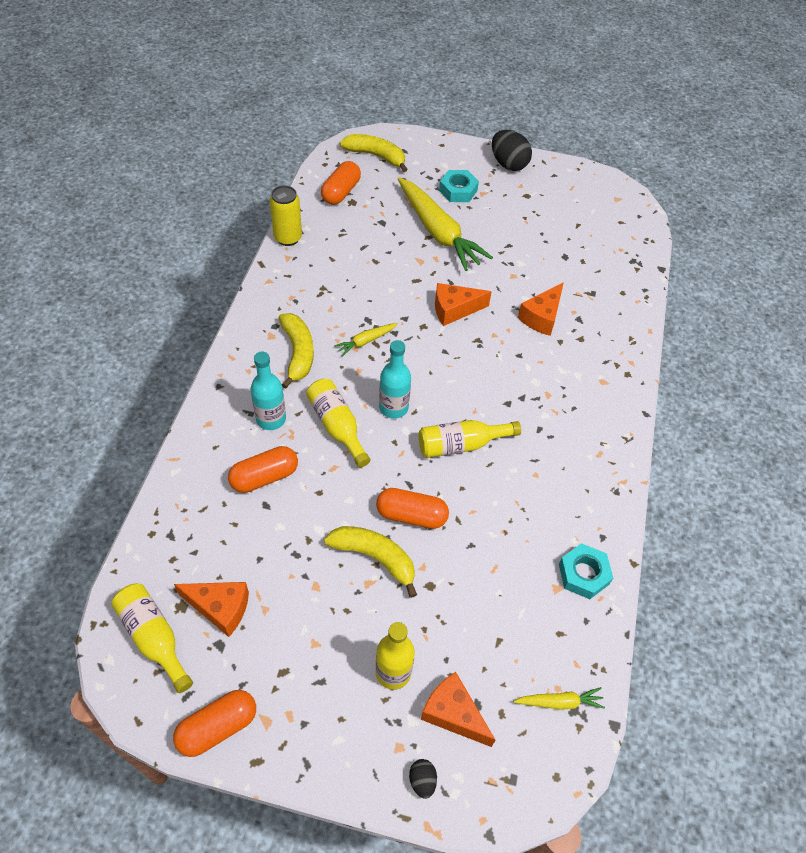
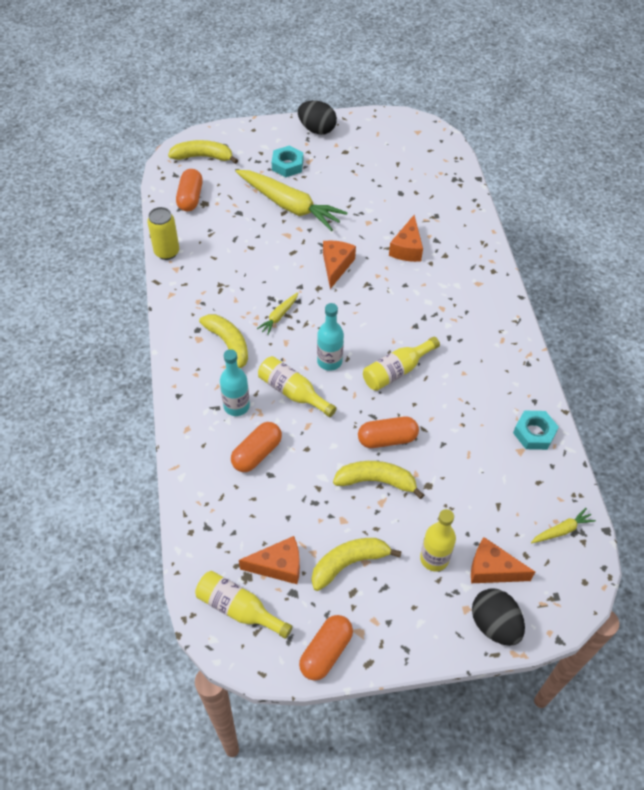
camera: 20 degrees left, 0 degrees up
(296, 637) = (349, 563): none -> yellow banana
(422, 781) = (494, 624): black egg -> black egg, size x2.06
(454, 310) = (336, 266): orange cheese -> orange cheese turned 135 degrees clockwise

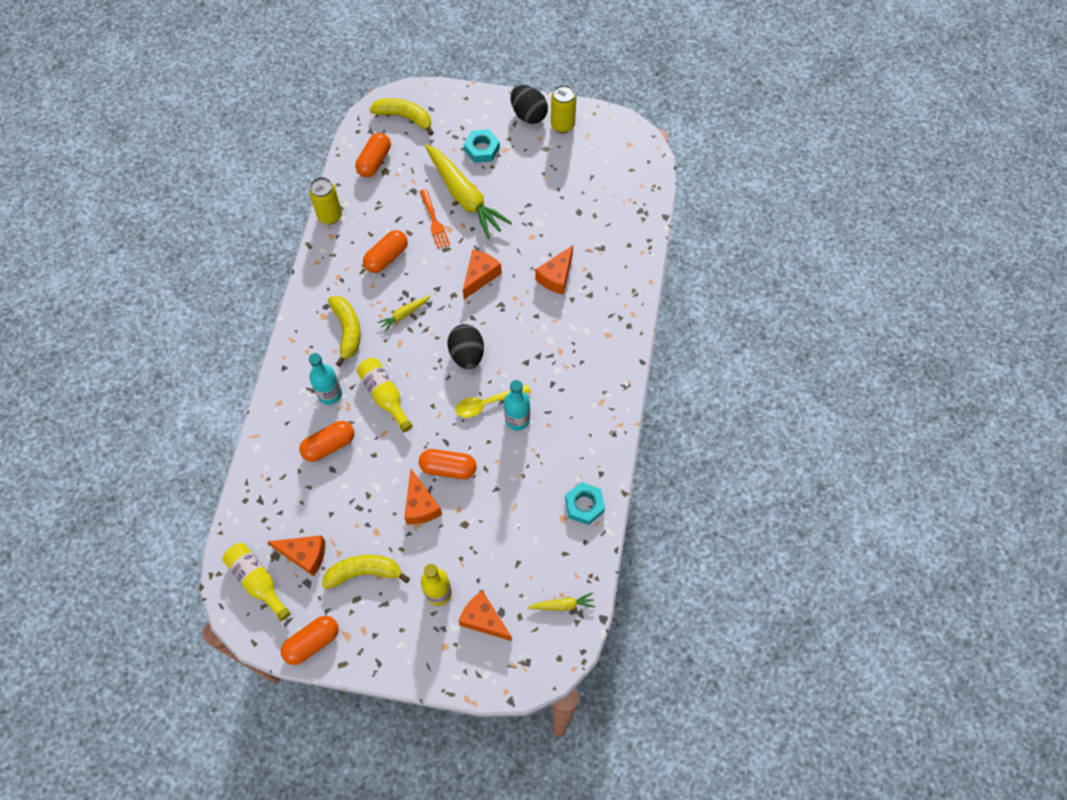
camera: 20 degrees right, 10 degrees up
(239, 273) = (387, 257): none -> orange capsule
(271, 232) = (434, 221): none -> orange fork
(329, 361) = (430, 375): turquoise bottle -> turquoise bottle (517, 419)
(351, 131) = (562, 125): none -> yellow can
(376, 481) = (420, 505): yellow banana -> orange cheese
(396, 371) = (487, 403): yellow bottle -> yellow spoon
(494, 624) = (462, 668): black egg -> black egg (467, 354)

